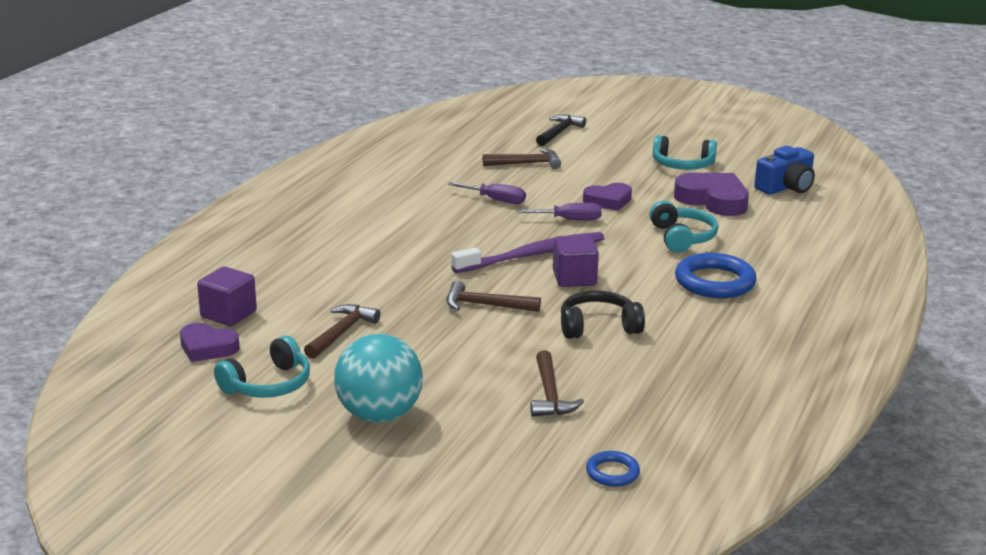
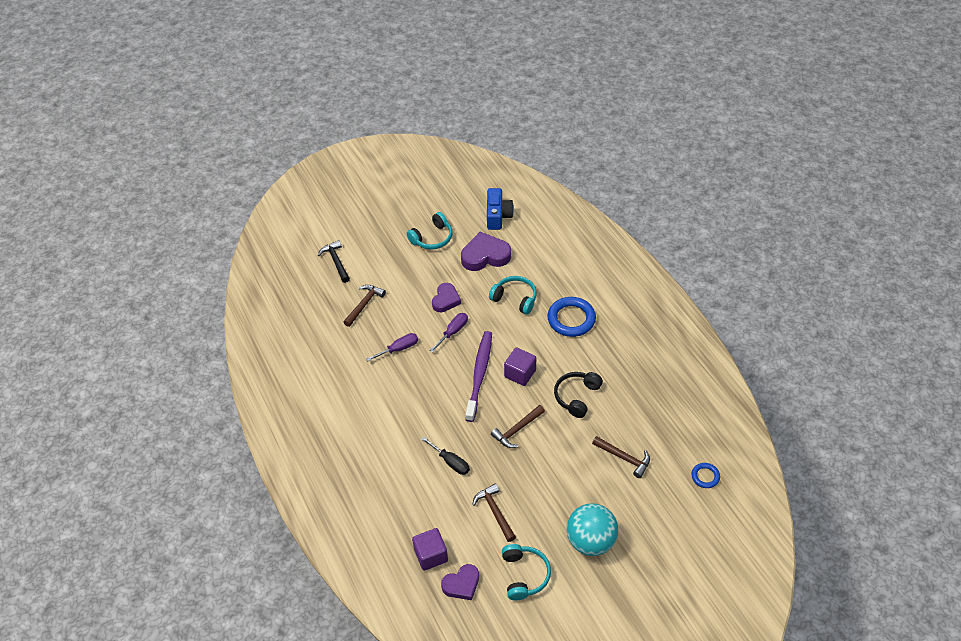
camera: 50 degrees left, 25 degrees up
(379, 281) = (450, 462): none -> black screwdriver

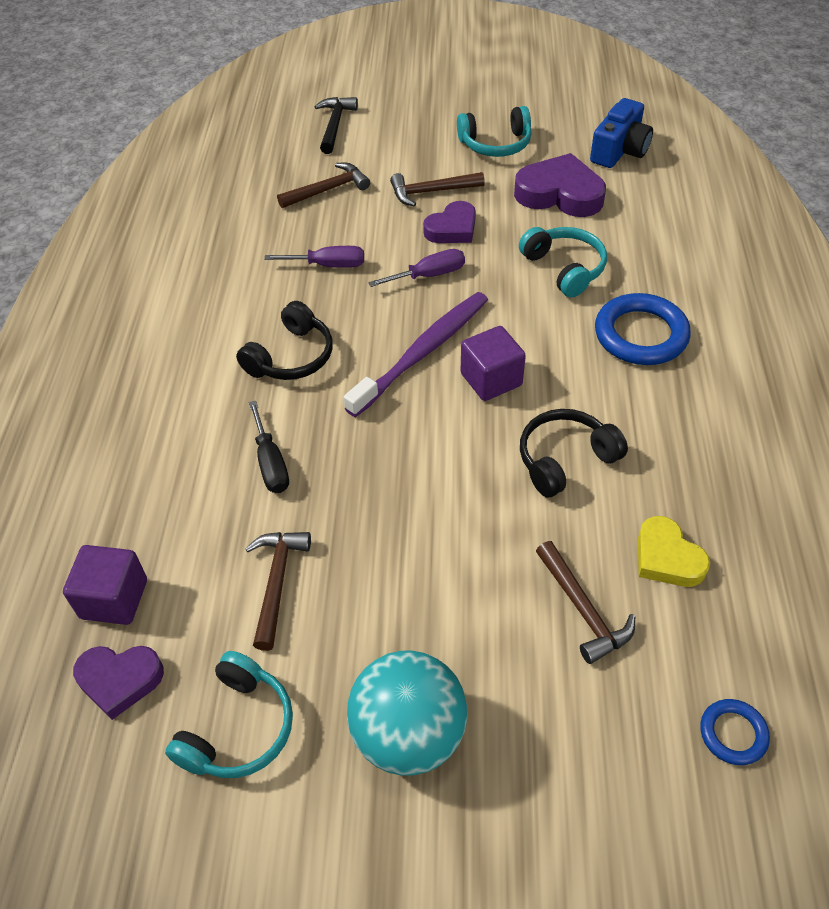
camera: 30 degrees right, 0 degrees up
(419, 406) = (291, 357): none -> black headphones
(517, 430) = (419, 465): brown hammer -> brown hammer (431, 192)
(643, 420) = (667, 558): none -> yellow heart

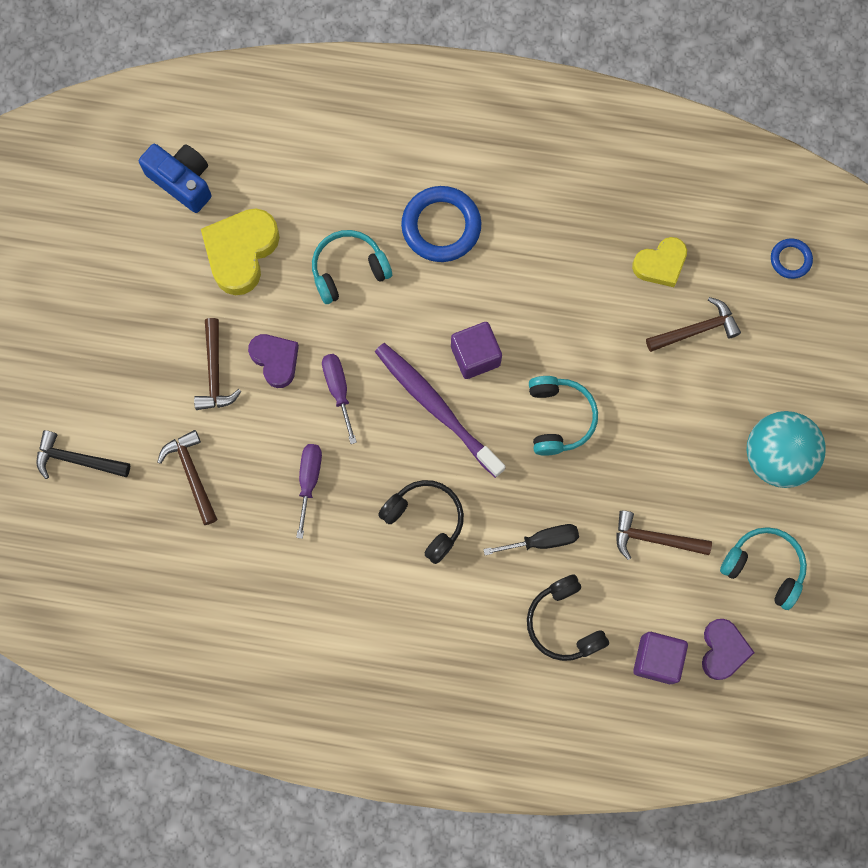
camera: 85 degrees left, 25 degrees up
(496, 144) = (147, 298): turquoise headphones -> turquoise headphones (559, 418)
(560, 194) = (241, 252): purple heart -> yellow heart
(565, 459) = (565, 314): black headphones -> black headphones (564, 623)

